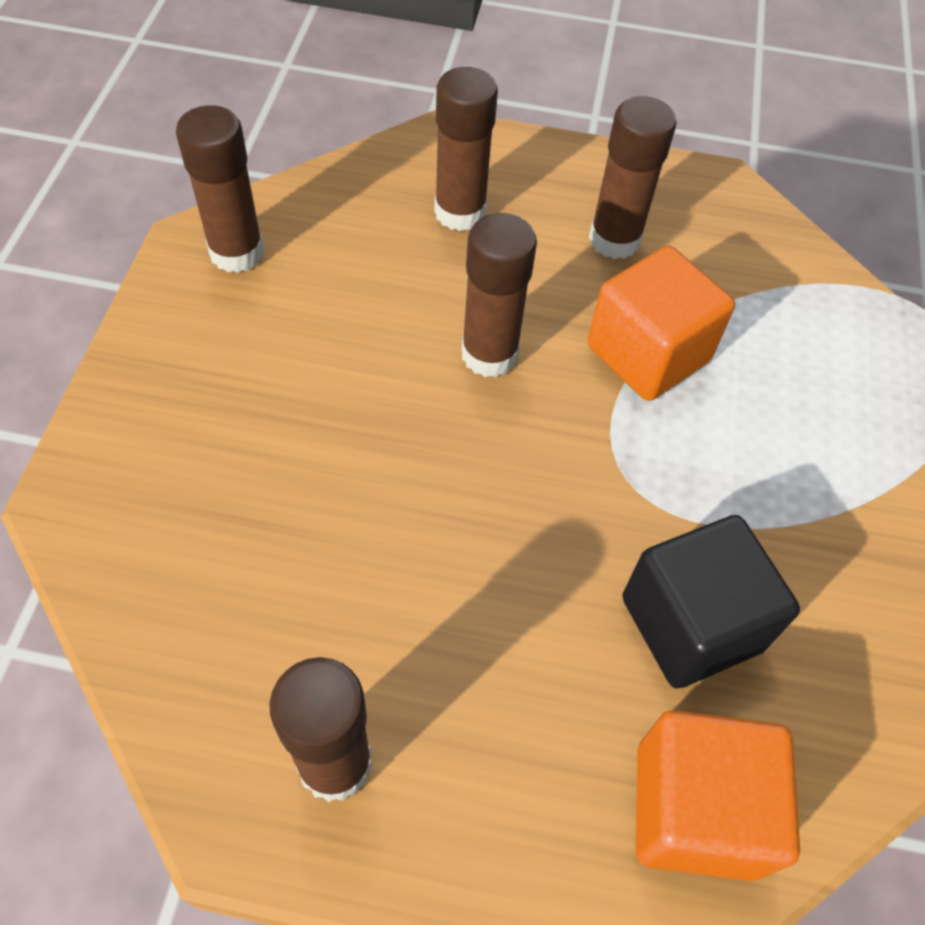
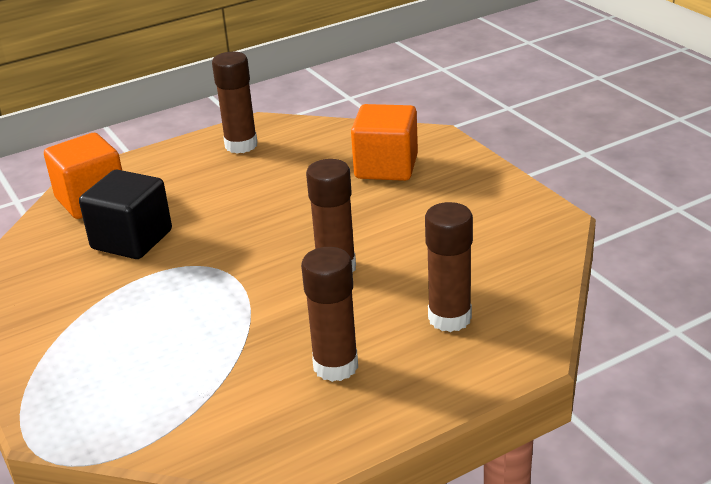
camera: 145 degrees right, 25 degrees down
(237, 252) = (527, 227): brown glue stick -> none
(648, 353) = (249, 320): orange cube -> orange cube (386, 167)

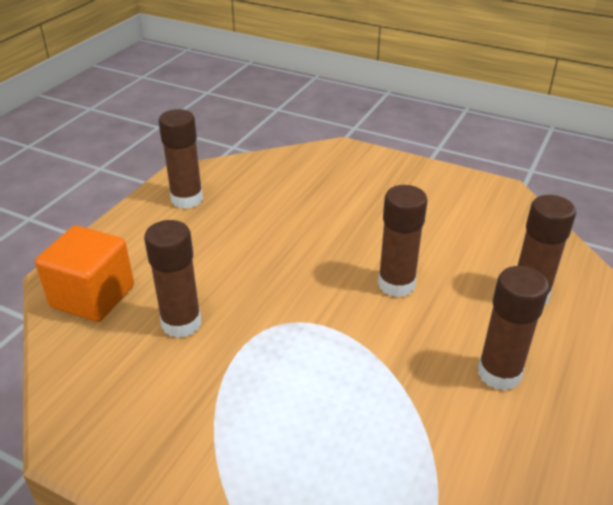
camera: 35 degrees left, 5 degrees up
(132, 240) = (181, 323): black cube -> brown glue stick
(386, 167) = (334, 184): orange cube -> none

